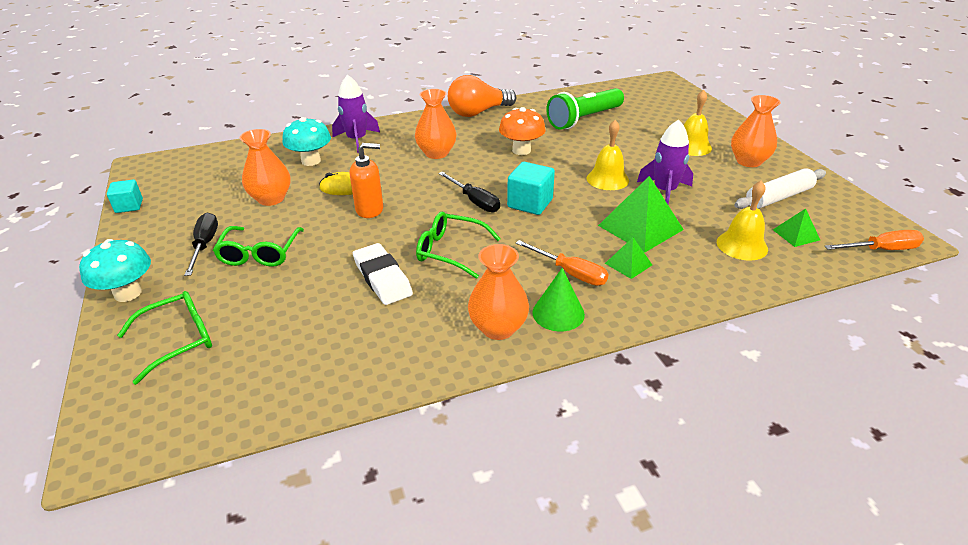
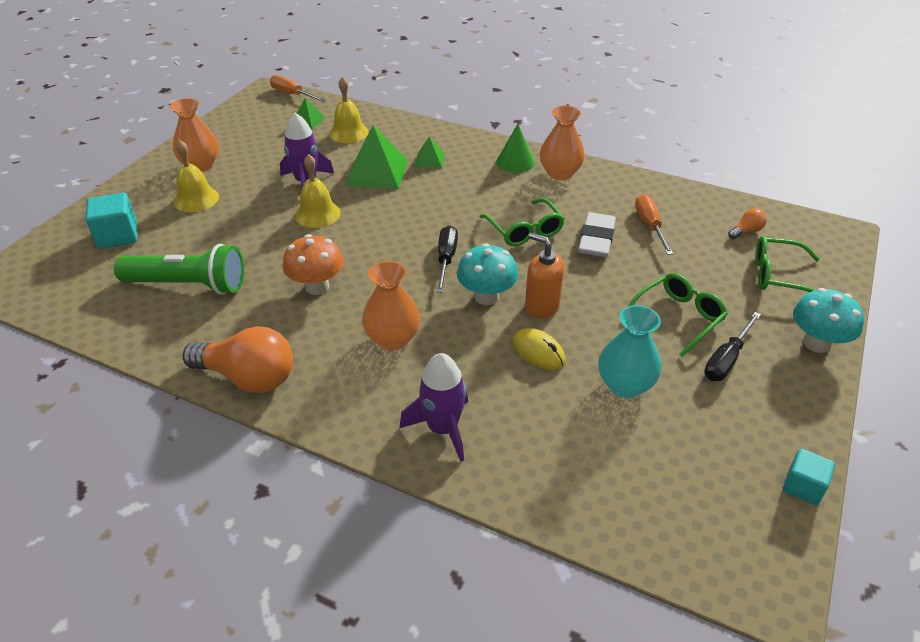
camera: 135 degrees left, 5 degrees up
(234, 377) = (746, 231): none -> orange light bulb
(271, 199) = (625, 385): orange vase -> turquoise vase
(311, 161) = (533, 424): turquoise mushroom -> turquoise mushroom (486, 297)
(530, 203) = (410, 231): turquoise cube -> turquoise cube (118, 236)
(570, 273) = (471, 175): orange screwdriver -> orange screwdriver (649, 225)
(778, 197) = (257, 138): white rolling pin -> none

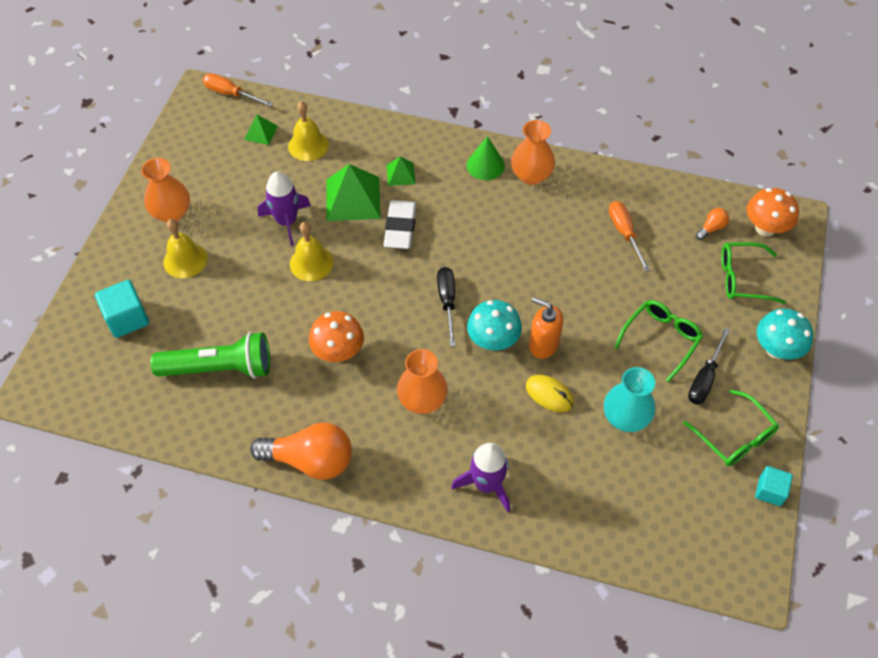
camera: 10 degrees left, 15 degrees up
(524, 230) = (511, 256): green glasses -> green glasses (734, 437)
(596, 239) = (578, 257): white eraser -> white eraser (400, 227)
(807, 237) = (765, 228): none -> orange mushroom

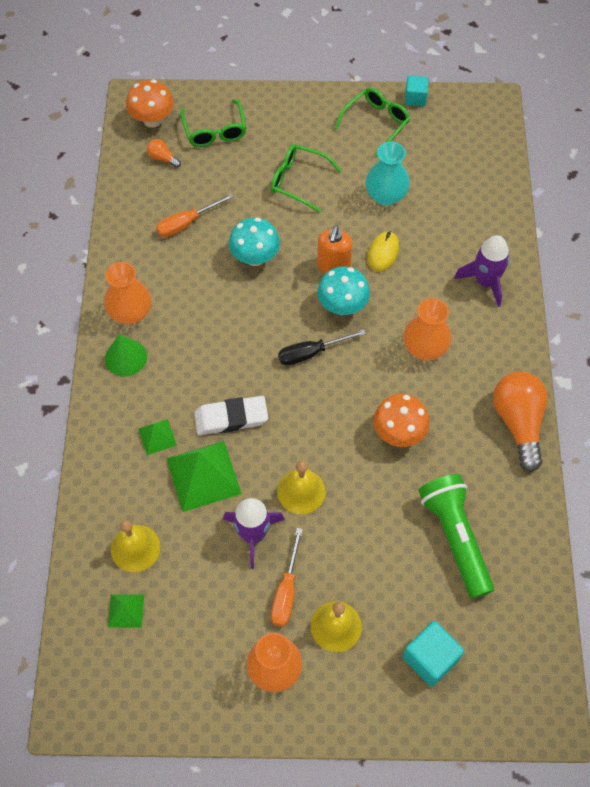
camera: 105 degrees left, 5 degrees up
(230, 94) = (67, 673): orange screwdriver -> orange screwdriver (286, 591)
(704, 378) = (328, 147): black screwdriver -> none
(776, 349) = (283, 103): turquoise mushroom -> turquoise mushroom (255, 257)

